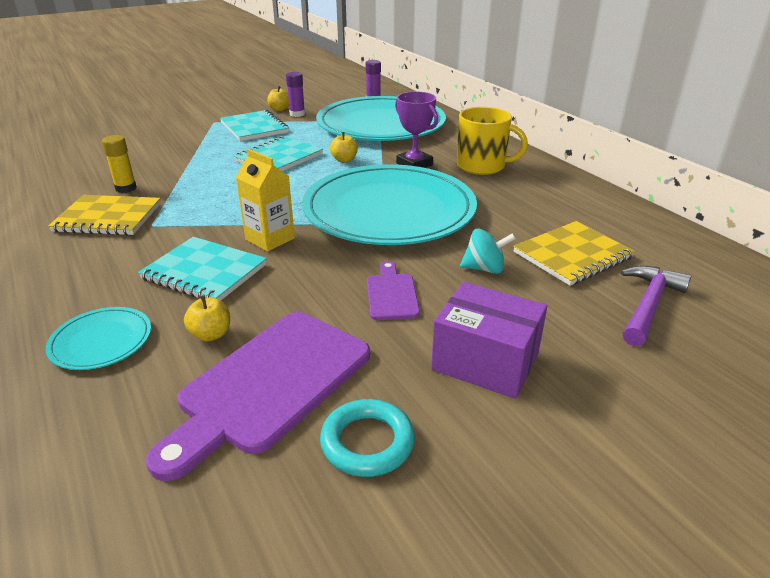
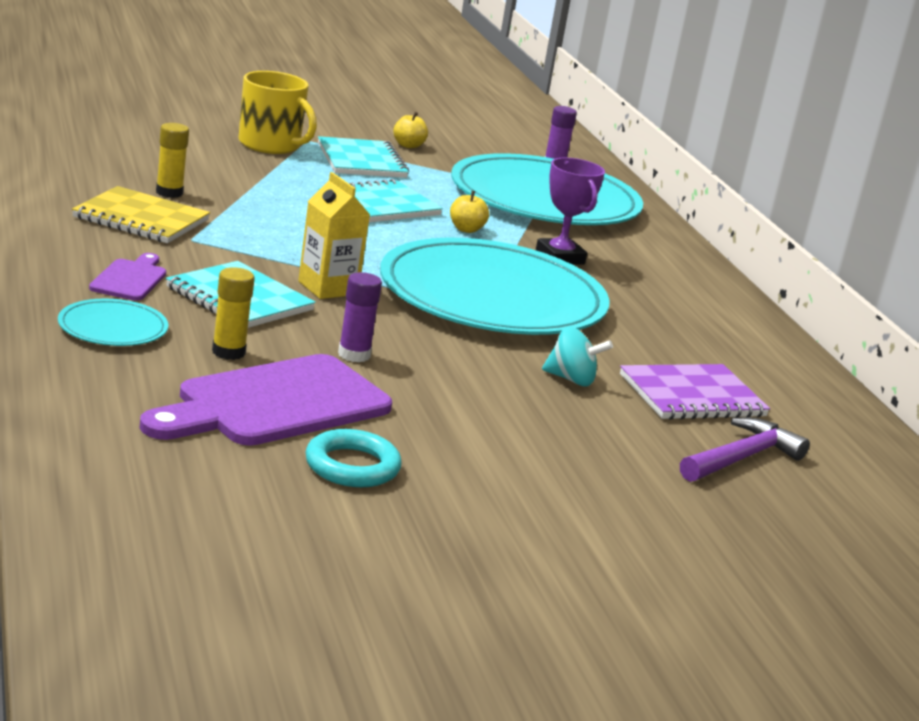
camera: 10 degrees right, 10 degrees down
(211, 334) = (228, 352): yellow apple -> yellow glue stick
(297, 114) = (431, 158): purple glue stick -> purple glue stick (354, 355)
(391, 294) = (444, 372): purple cutting board -> purple cutting board (130, 279)
(482, 166) = (653, 282): yellow mug -> yellow mug (270, 145)
(485, 361) = (512, 448): purple box -> none
(572, 255) = (692, 396): yellow notebook -> purple notebook

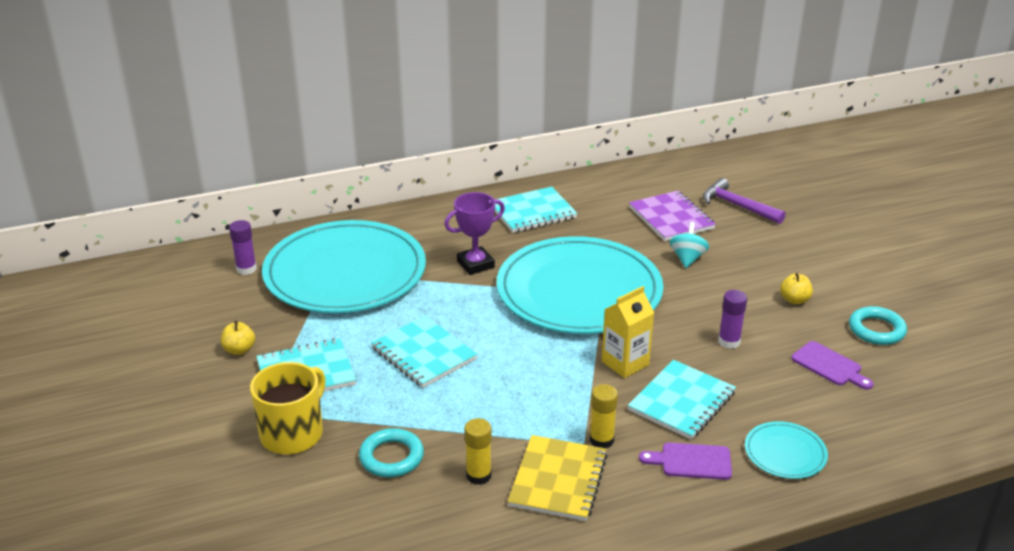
camera: 90 degrees left, 10 degrees up
(216, 169) = (391, 457): none -> turquoise ring
(228, 352) = (774, 394): yellow glue stick -> yellow glue stick (601, 440)
(275, 404) = (829, 366): purple cutting board -> purple cutting board, size x0.50
(466, 229) = (448, 307): yellow apple -> yellow apple (794, 300)
(695, 310) = (532, 212): none -> turquoise notebook

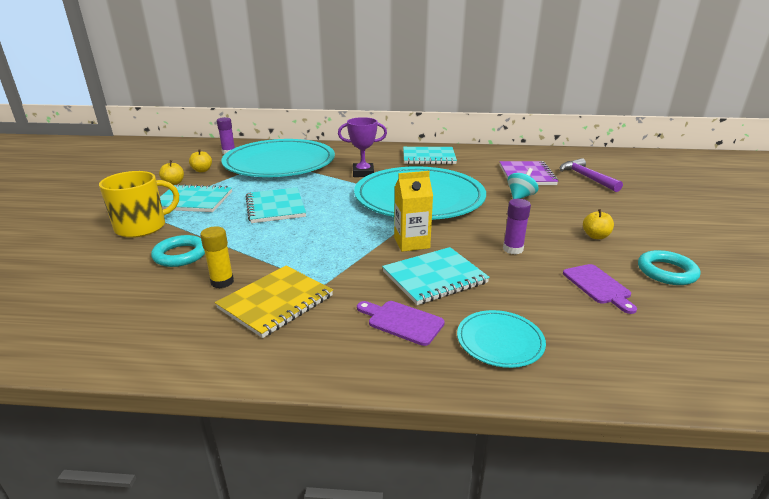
camera: 25 degrees right, 5 degrees down
(251, 315) = (202, 170): none -> yellow apple
(601, 440) = (341, 285): yellow glue stick -> none

